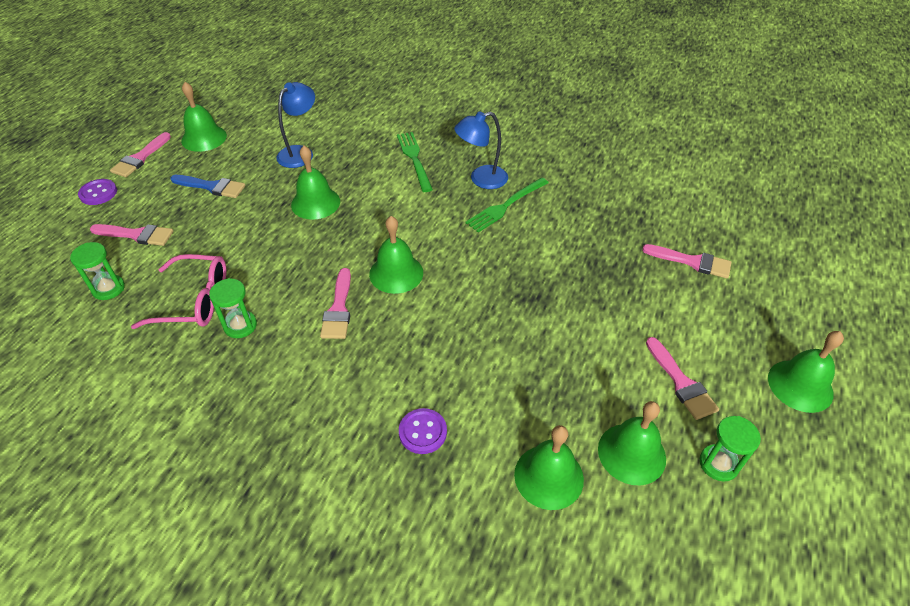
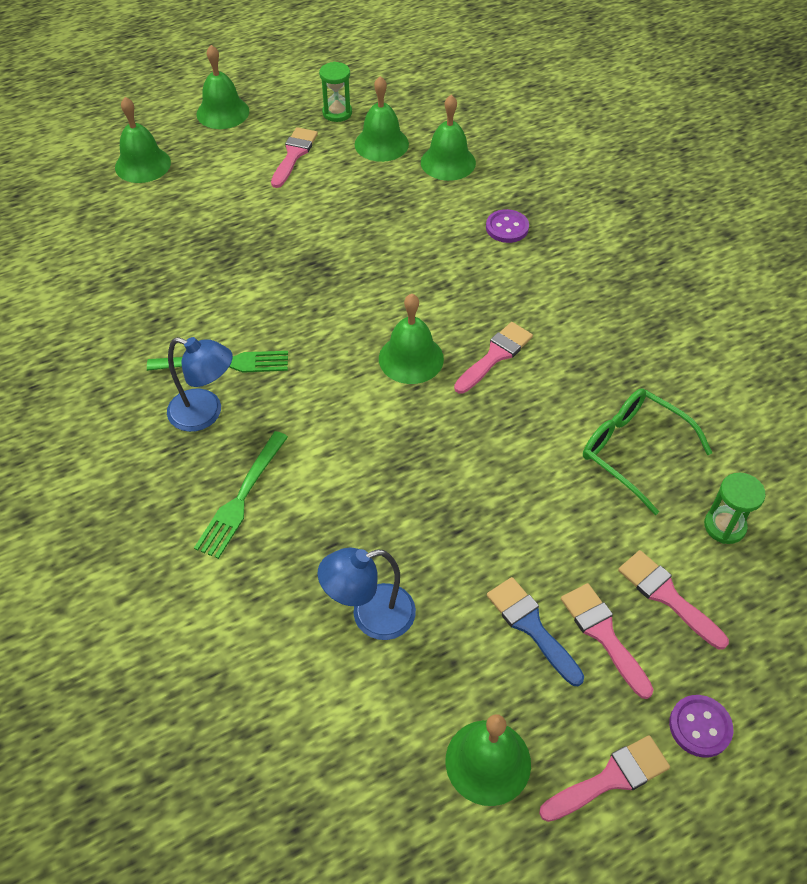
camera: 140 degrees left, 5 degrees up
(194, 301) = (633, 451): pink glasses -> green glasses
(240, 326) = (599, 394): green hourglass -> none
(315, 203) = (419, 505): green bell -> green bell (143, 164)
(692, 262) = (151, 213): pink brush -> pink brush (603, 634)

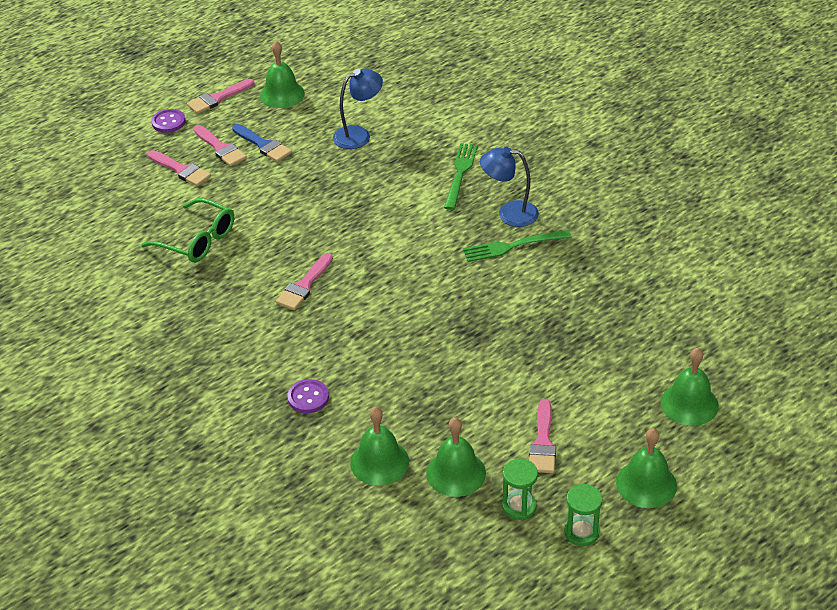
camera: 170 degrees right, 10 degrees down
(411, 358) = (370, 273): green bell -> none
(724, 526) = (139, 208): green hourglass -> green hourglass (581, 532)

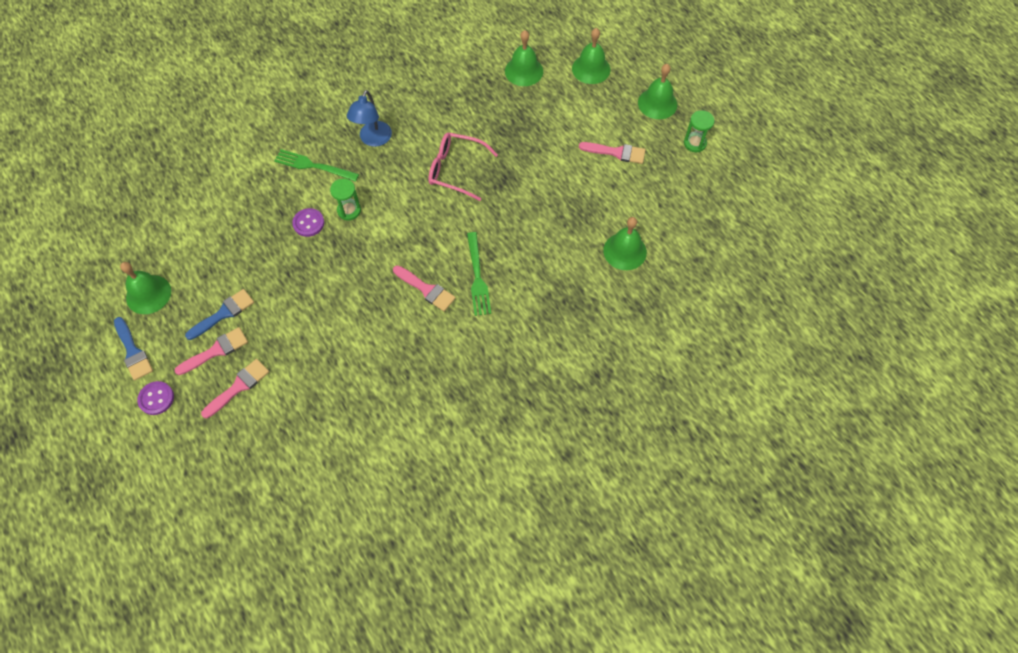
camera: 85 degrees left, 20 degrees up
(197, 240) = (347, 373): green glasses -> none
(218, 98) = (133, 352): pink brush -> blue brush
(308, 397) = (555, 293): purple button -> purple button (308, 223)
(359, 135) = (235, 235): blue lamp -> none
(456, 473) = (639, 206): green bell -> green bell (524, 71)
(479, 288) = (456, 170): none -> pink glasses
(512, 246) = (413, 143): green fork -> green fork (477, 277)
(519, 506) = (671, 173): green hourglass -> green hourglass (349, 210)

